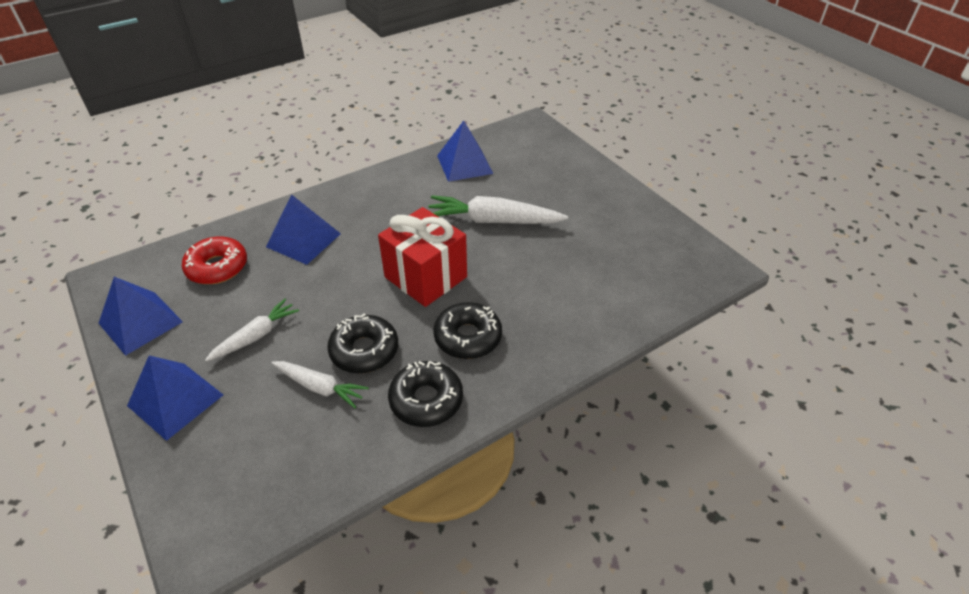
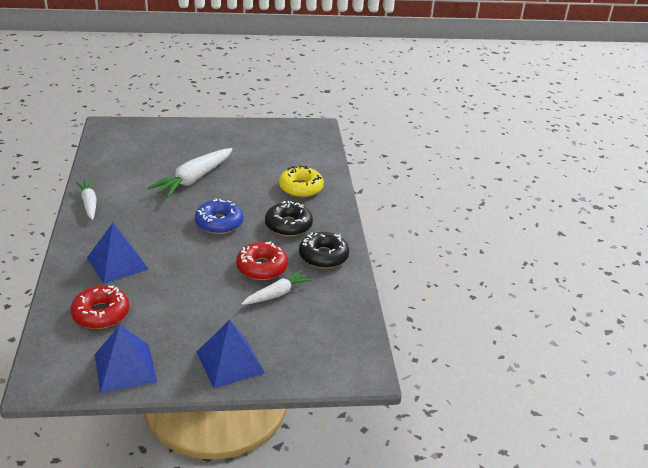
camera: 65 degrees left, 10 degrees down
(256, 336) = (202, 311): white carrot -> white carrot (89, 204)
(364, 350) = (262, 267): black donut -> red donut
(425, 277) = (219, 223): red gift -> blue donut
(464, 164) = (117, 168): blue pyramid -> none
(560, 313) = (301, 188): none -> yellow donut

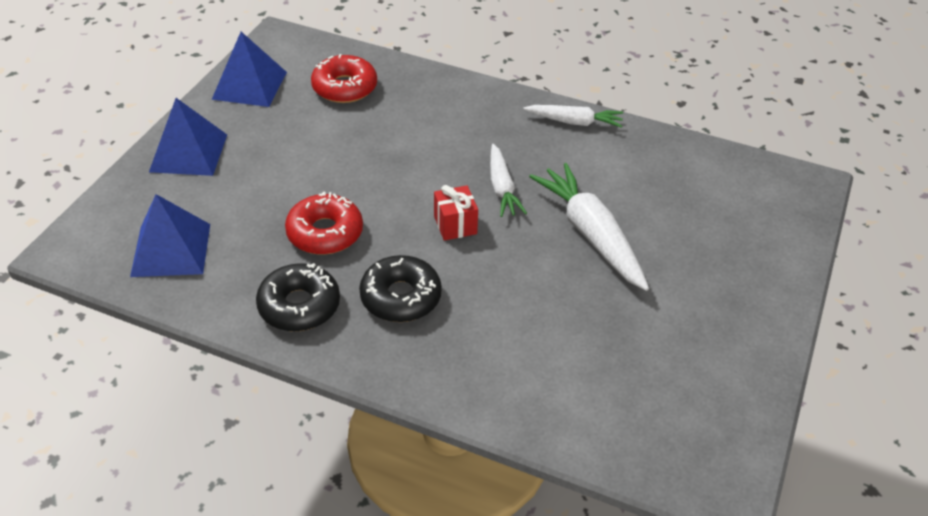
camera: 120 degrees right, 10 degrees up
(117, 263) = (427, 117): blue pyramid -> blue pyramid (171, 249)
(219, 223) = (455, 225): blue donut -> red gift
(277, 294) = (262, 227): white carrot -> white carrot (502, 188)
(301, 188) = (498, 356): yellow donut -> none

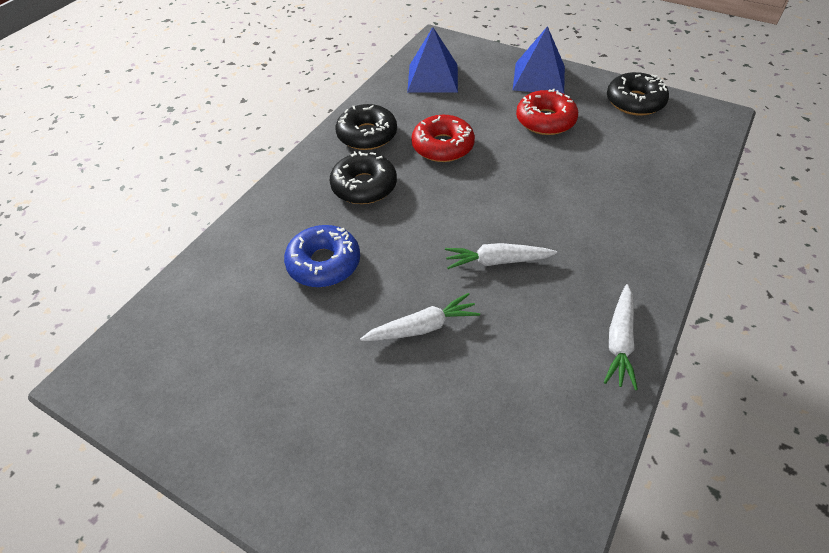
camera: 100 degrees right, 5 degrees up
(249, 85) = (634, 102): blue pyramid -> black donut
(344, 87) = (645, 157): red donut -> red donut (545, 120)
(455, 225) = (445, 223): red gift -> none
(528, 316) = (324, 263): none -> blue donut
(591, 234) = (422, 327): white carrot -> white carrot, size x0.60

